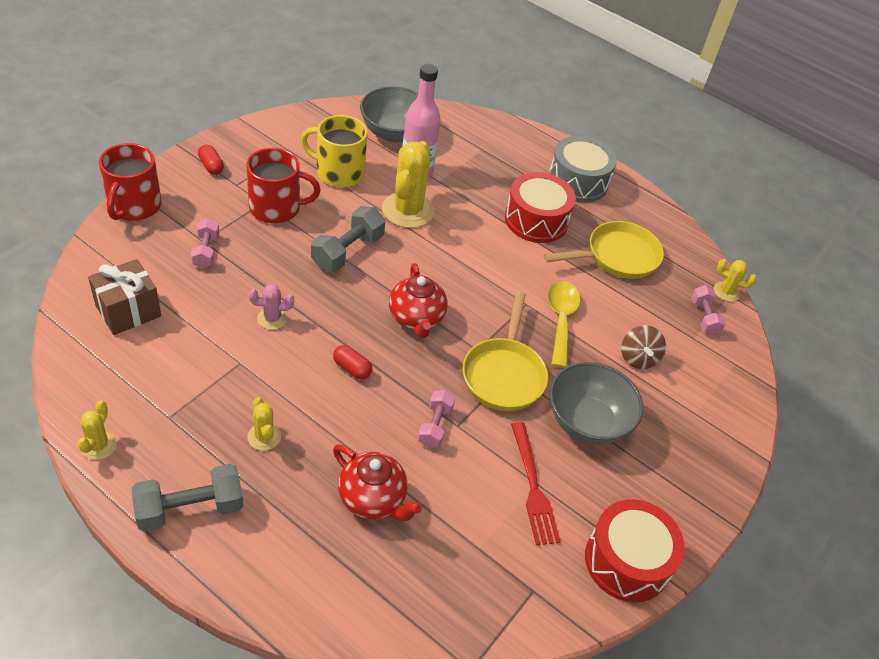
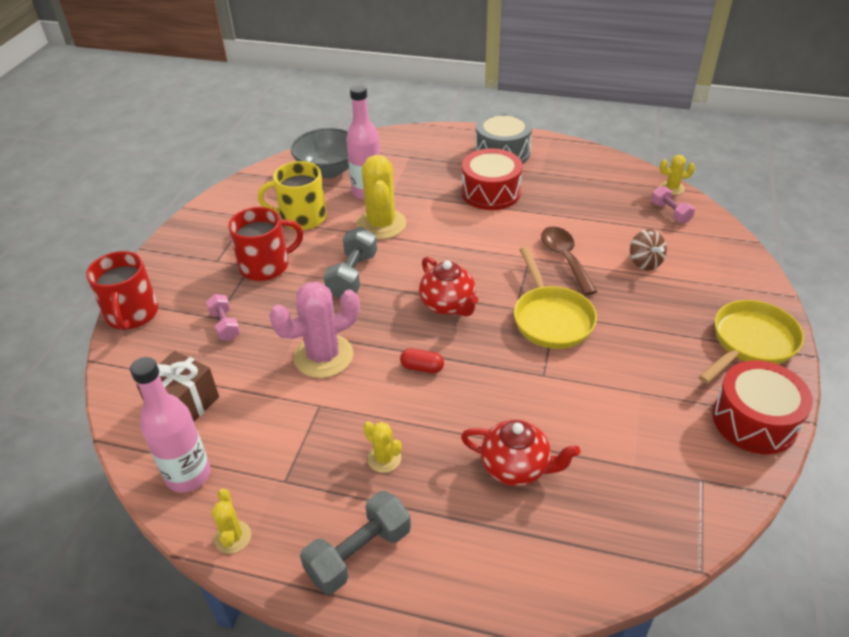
camera: 15 degrees left, 5 degrees down
(95, 375) = (188, 475): none -> pink bottle
(211, 166) = (184, 254): red capsule -> none
(272, 318) = (323, 356): pink cactus -> pink cactus, size x2.00
(435, 426) = (525, 383): pink dumbbell -> none
(533, 487) = (640, 397): red fork -> none
(561, 320) = (565, 258): yellow spoon -> brown spoon
(587, 422) = (643, 327): grey bowl -> none
(617, 257) = (573, 195): yellow pan -> yellow pan (750, 342)

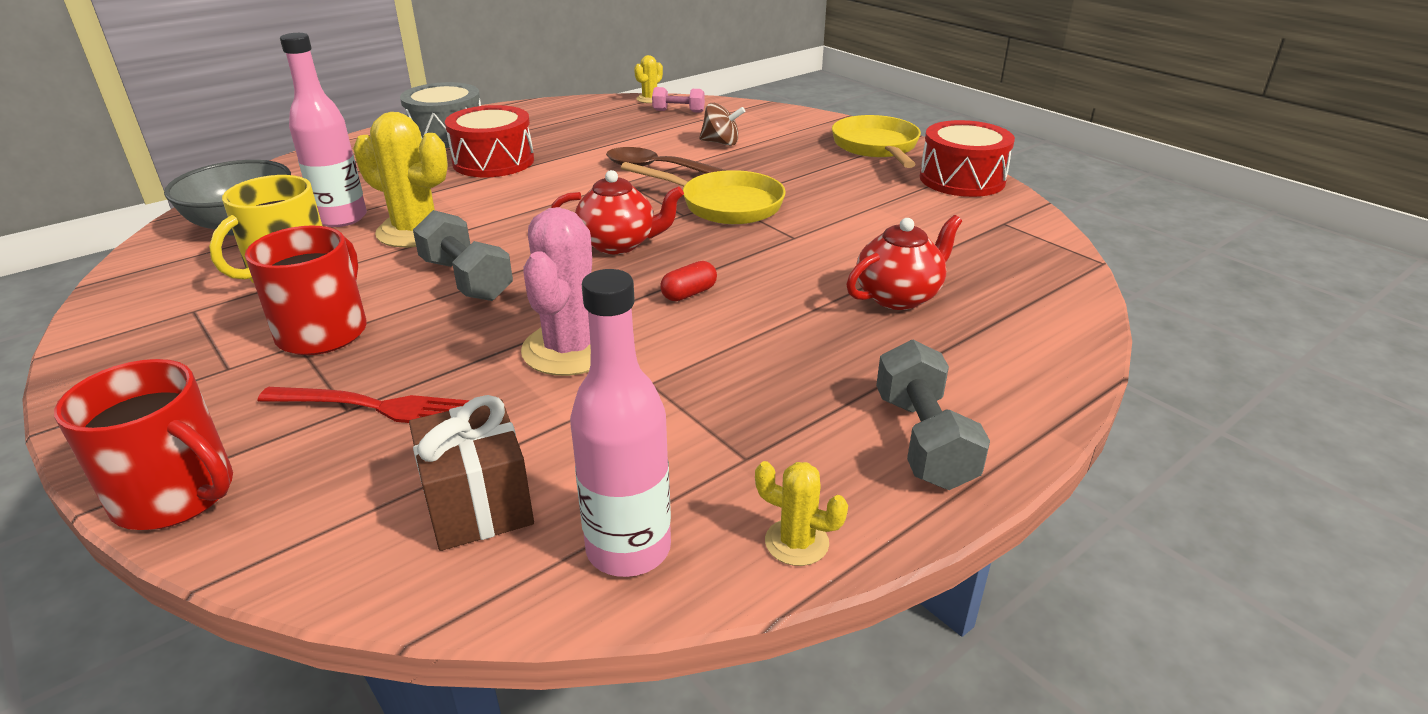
camera: 55 degrees left, 10 degrees down
(225, 325) = (377, 407): pink dumbbell -> red fork
(384, 458) = (796, 368): yellow cactus -> none

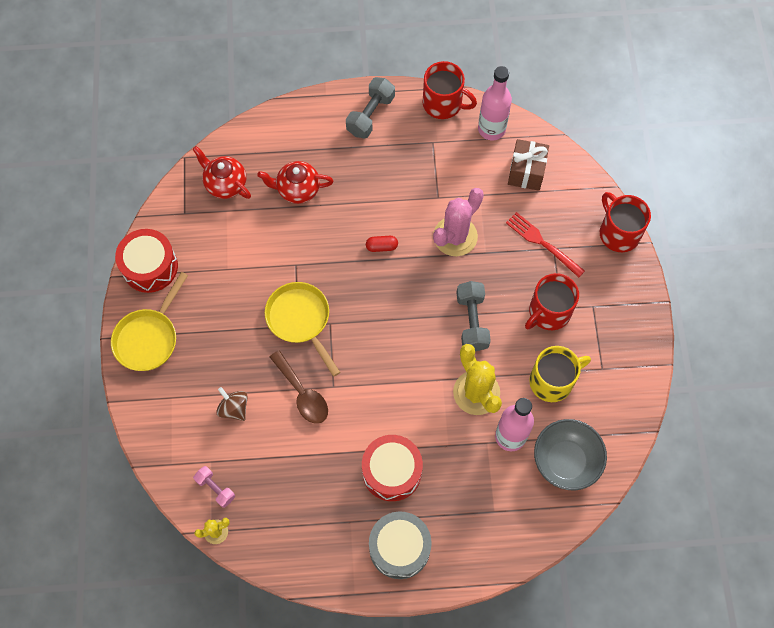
camera: 145 degrees left, 35 degrees up
(618, 244) = (383, 311): red teapot -> red teapot (225, 184)
(796, 542) = (443, 104): yellow cactus -> red mug

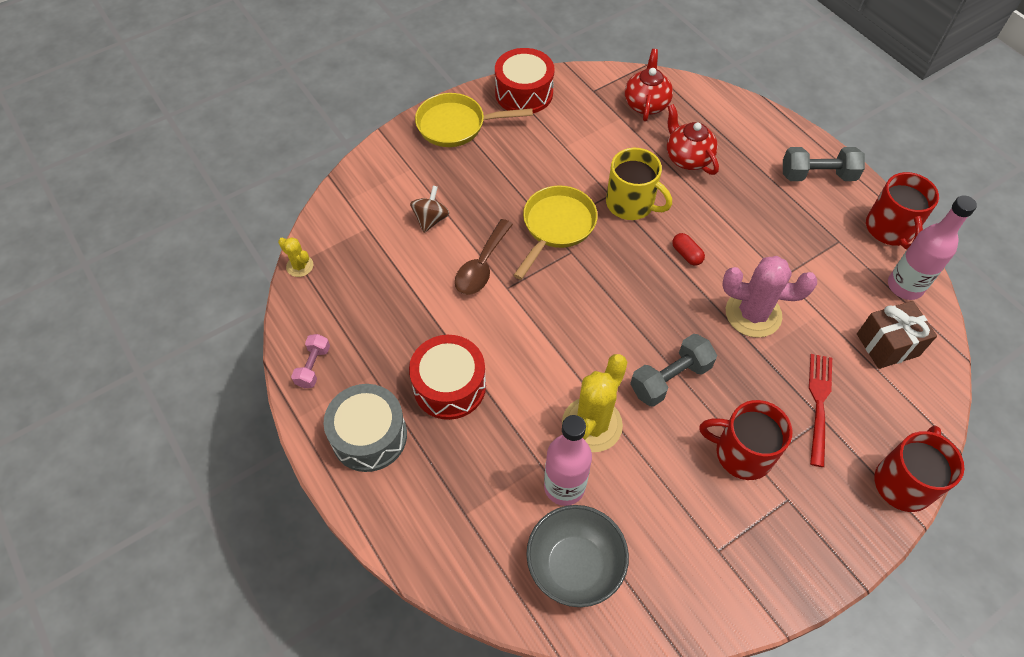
camera: 60 degrees right, 10 degrees down
(215, 488) = (342, 245): pink dumbbell -> pink dumbbell (313, 366)
(552, 381) = (662, 500): yellow mug -> yellow mug (631, 204)

